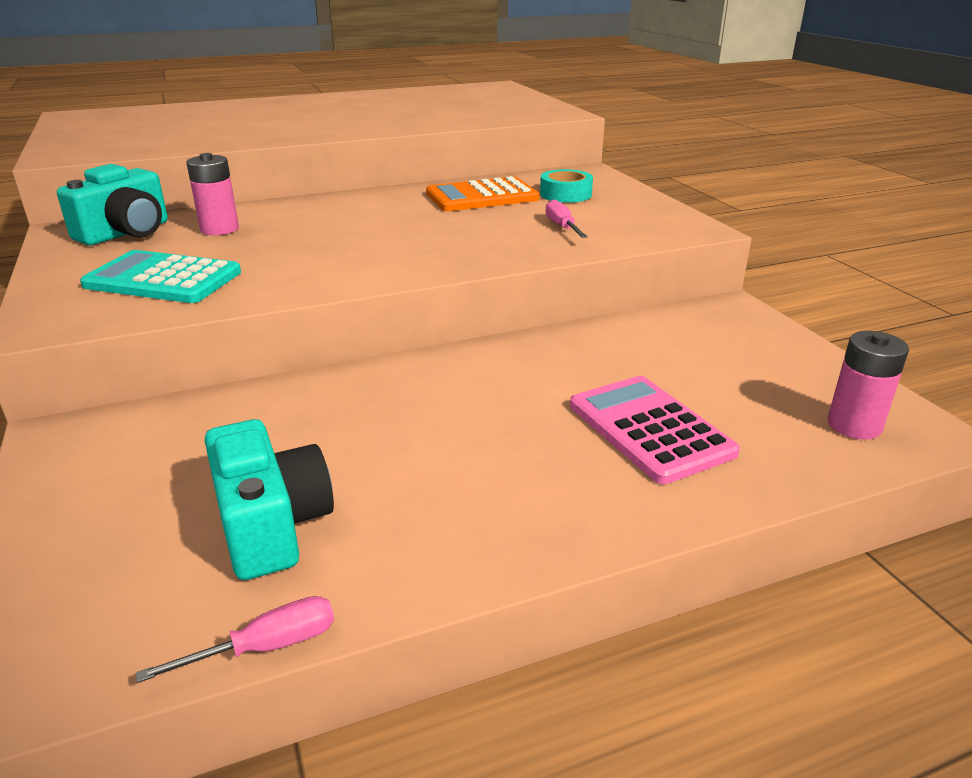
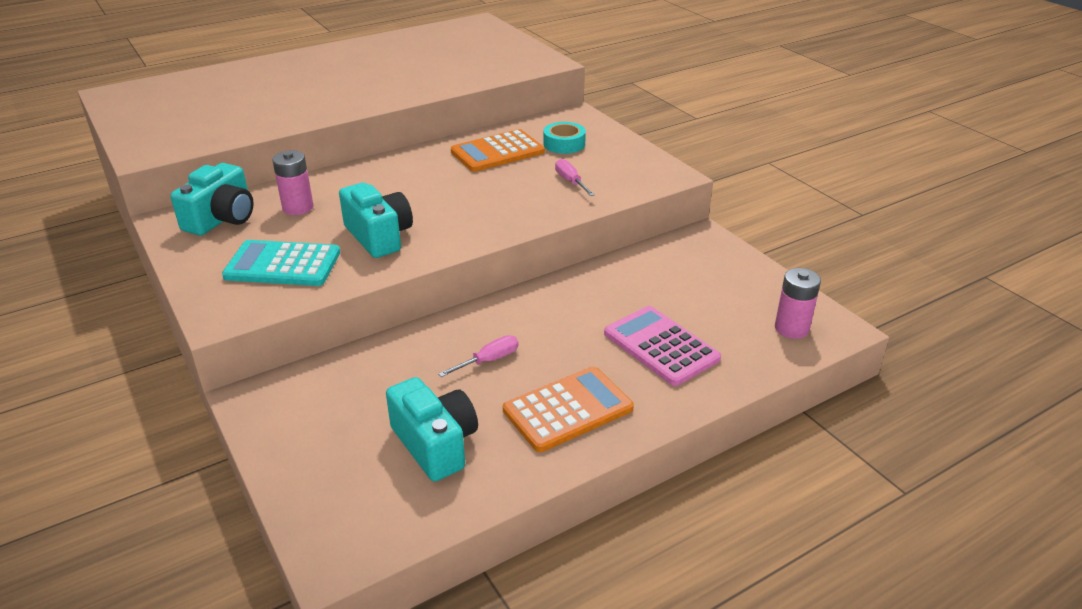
camera: 10 degrees left, 5 degrees up
(267, 646) = (467, 517): pink screwdriver -> pink screwdriver (489, 360)
(298, 261) = (379, 236): none -> turquoise camera
(487, 499) = (568, 409): none -> orange calculator

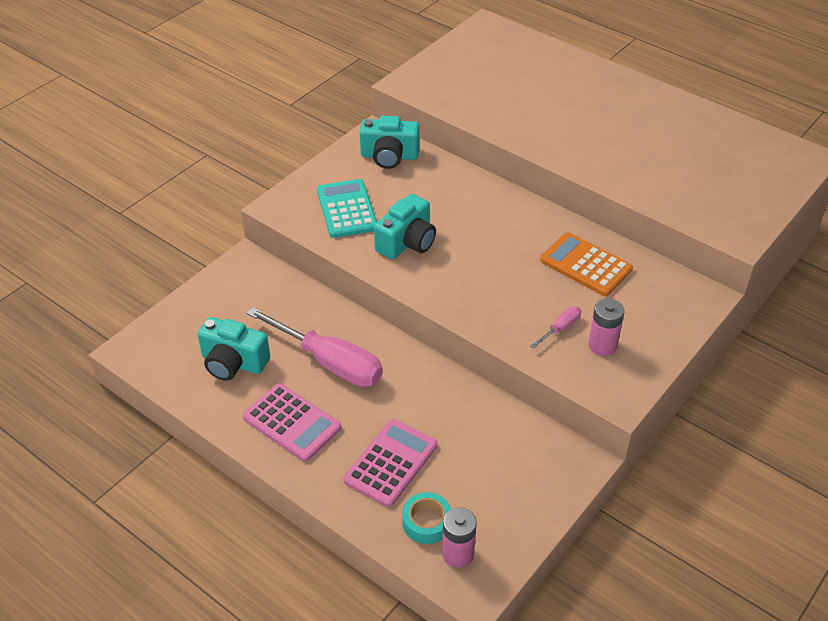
camera: 70 degrees right, 10 degrees up
(298, 208) = (424, 185): pink battery -> pink battery (602, 345)
(435, 444) = (233, 363): turquoise camera -> turquoise camera turned 75 degrees clockwise
(489, 360) = (330, 362): pink screwdriver -> pink screwdriver, size x2.29
(564, 144) = (632, 305): turquoise tape -> turquoise tape (426, 522)
(568, 409) = (292, 423): orange calculator -> pink calculator

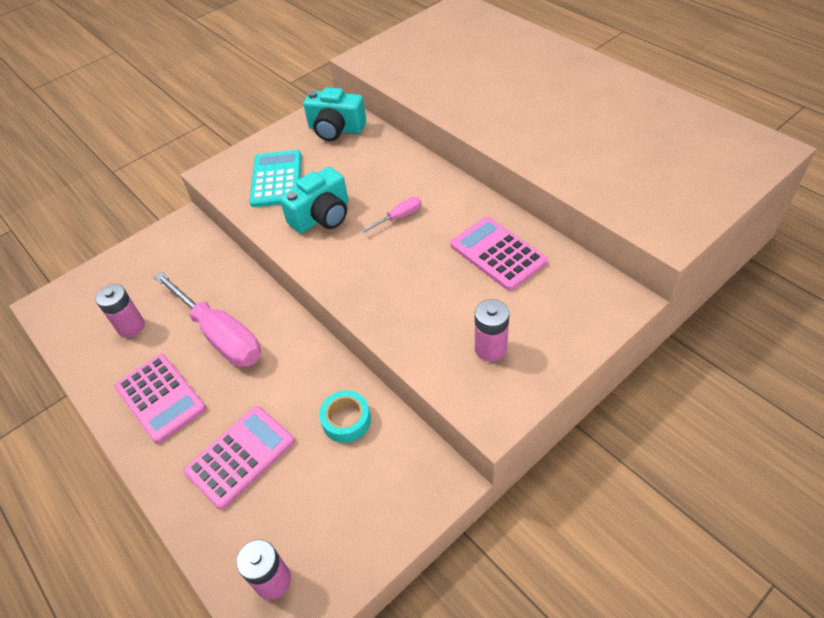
camera: 15 degrees right, 5 degrees up
(233, 363) = (131, 326): turquoise camera -> pink battery
(426, 522) = (252, 535): turquoise tape -> turquoise tape (346, 420)
(560, 328) = (449, 324): pink screwdriver -> pink screwdriver (399, 217)
(585, 265) = (497, 254): orange calculator -> pink calculator

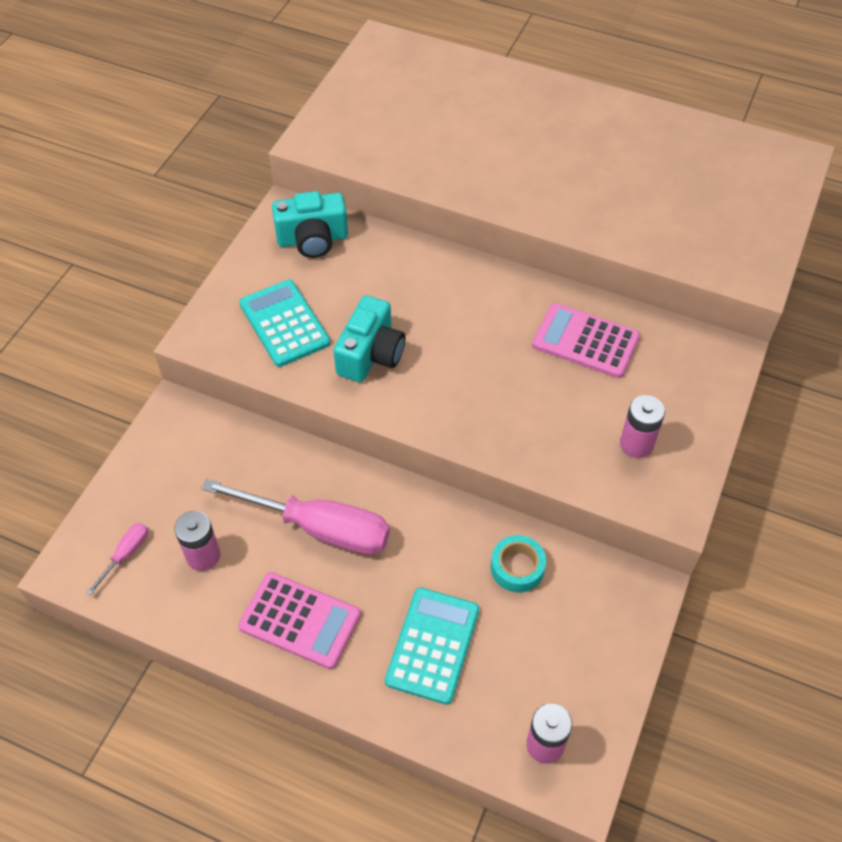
camera: 30 degrees left, 5 degrees up
(240, 456) = (432, 645): pink calculator -> turquoise calculator
(399, 217) = (458, 330): pink screwdriver -> pink screwdriver (126, 554)

